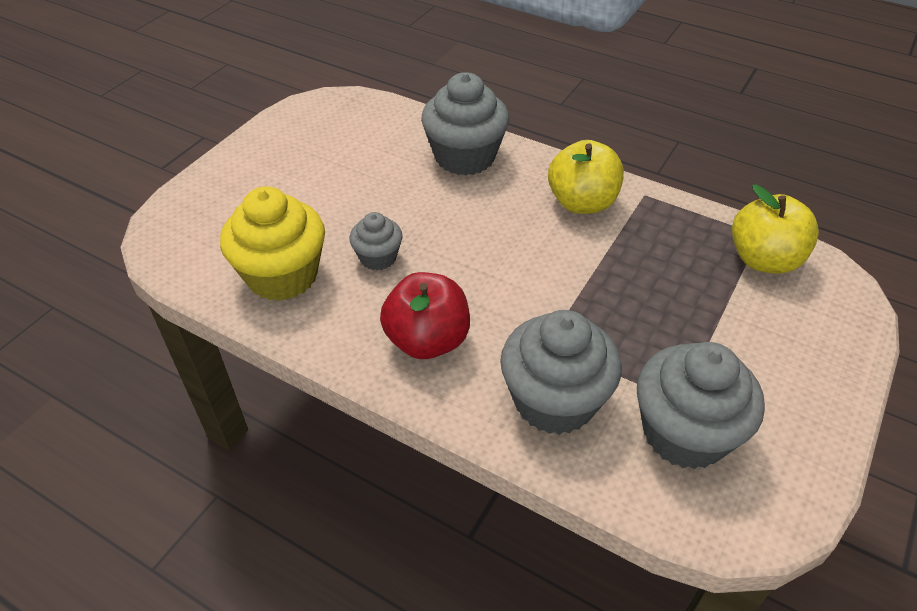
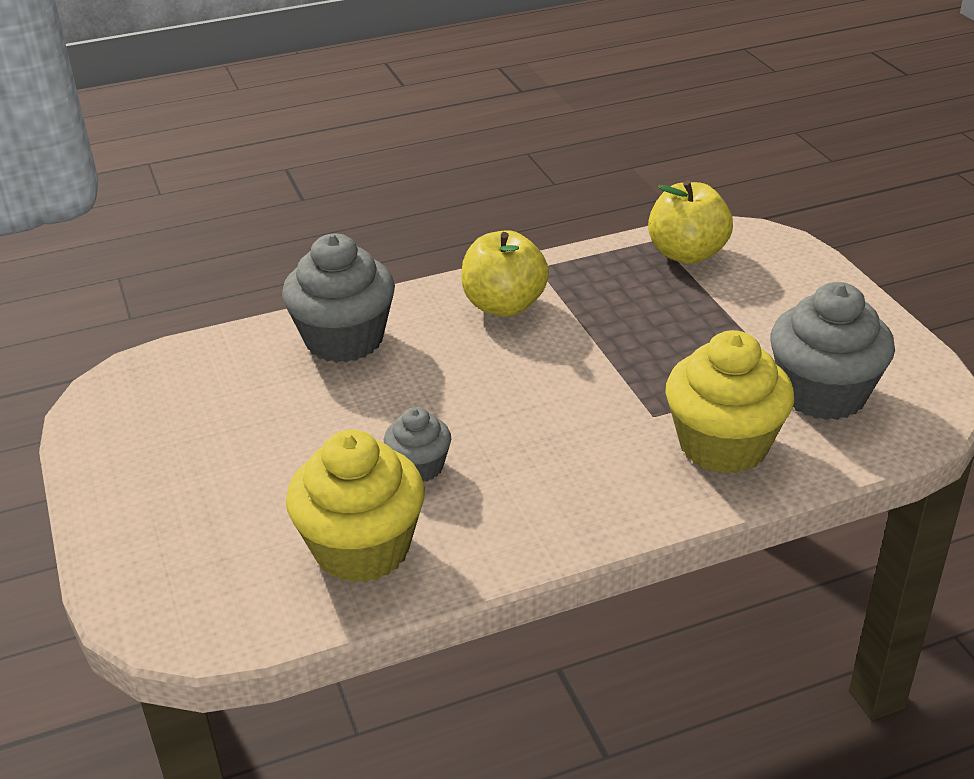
camera: 50 degrees left, 10 degrees down
(427, 340) = (572, 487): red apple -> none
(554, 401) = (723, 445): grey cupcake -> yellow cupcake

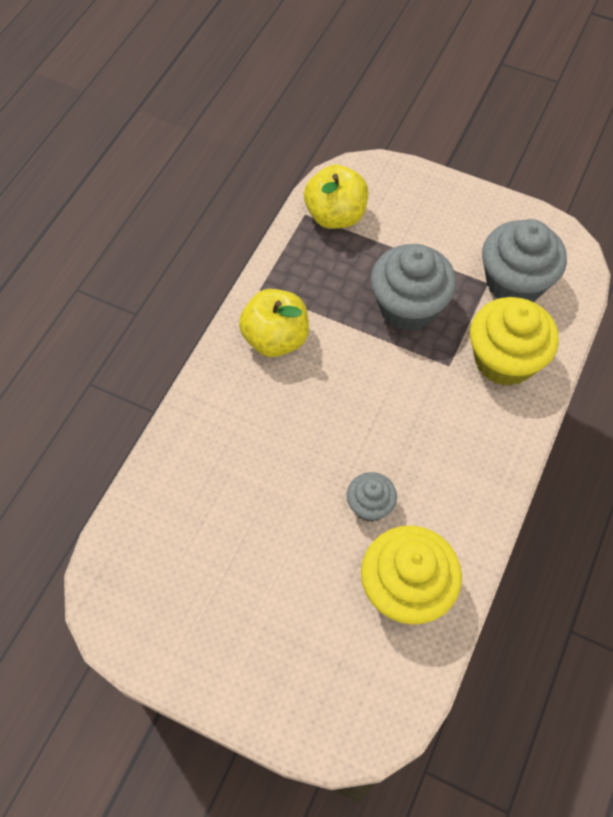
camera: 45 degrees left, 25 degrees up
(344, 339) = (210, 442): grey cupcake -> grey cupcake (408, 306)

